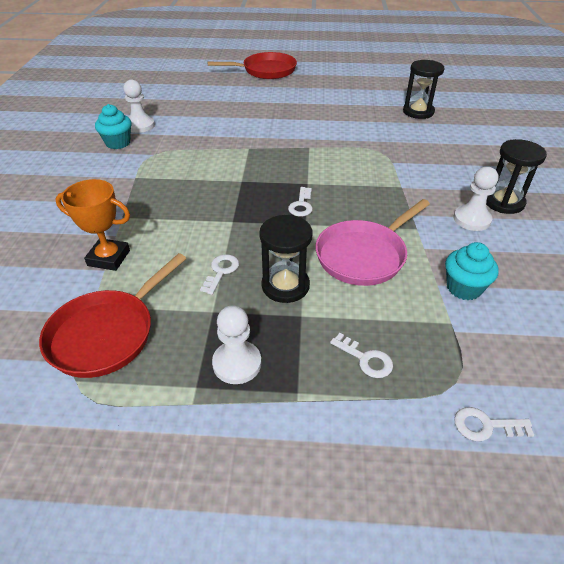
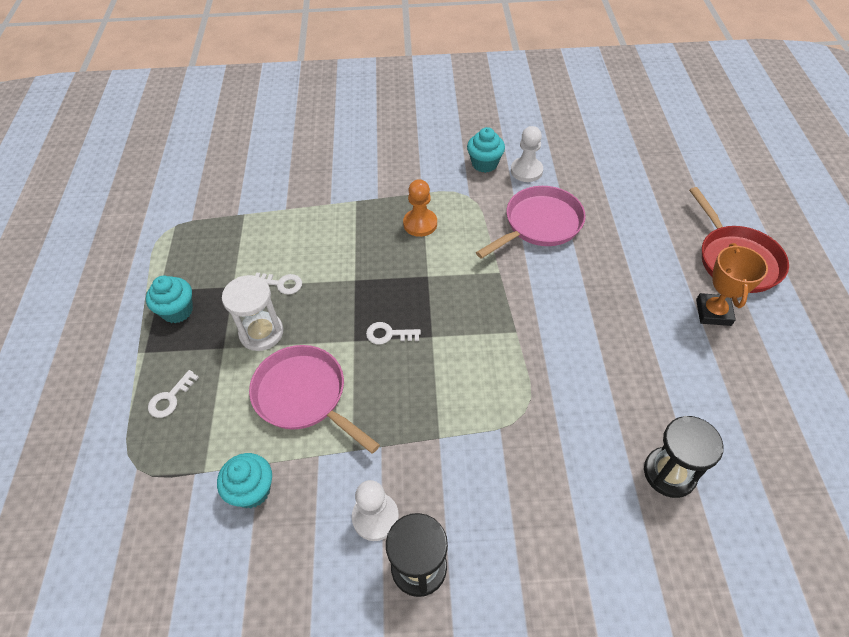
camera: 85 degrees right, 10 degrees up
(107, 333) = (215, 230): red pan -> none
(109, 258) = (299, 207): orange trophy -> orange trophy (713, 312)
(176, 181) = (420, 224): none -> orange pawn
(205, 127) = (539, 224): none -> pink pan
(237, 363) = (177, 311): white pawn -> turquoise cupcake
(285, 286) = (261, 333): black hourglass -> white hourglass
(485, 426) = (91, 486): white key -> none

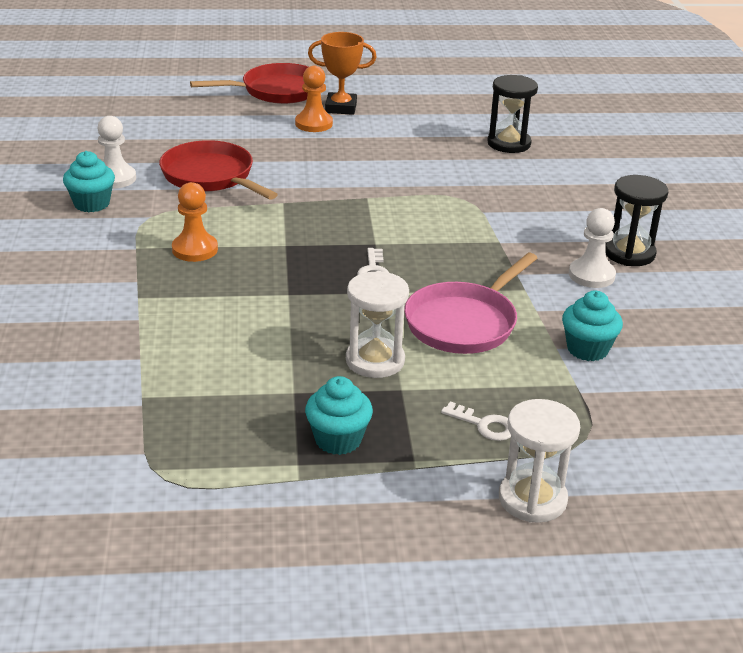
camera: 95 degrees left, 20 degrees down
(83, 421) = (532, 499): none -> white hourglass
(281, 284) = (291, 351): white key -> none
(539, 224) = (211, 177): pink pan -> red pan
(666, 290) = (313, 124): none -> orange pawn

